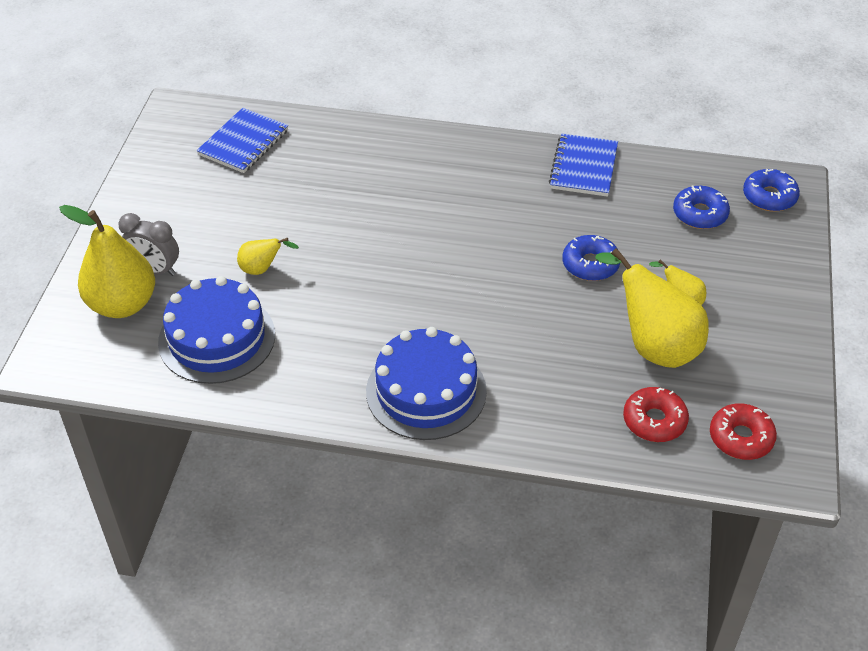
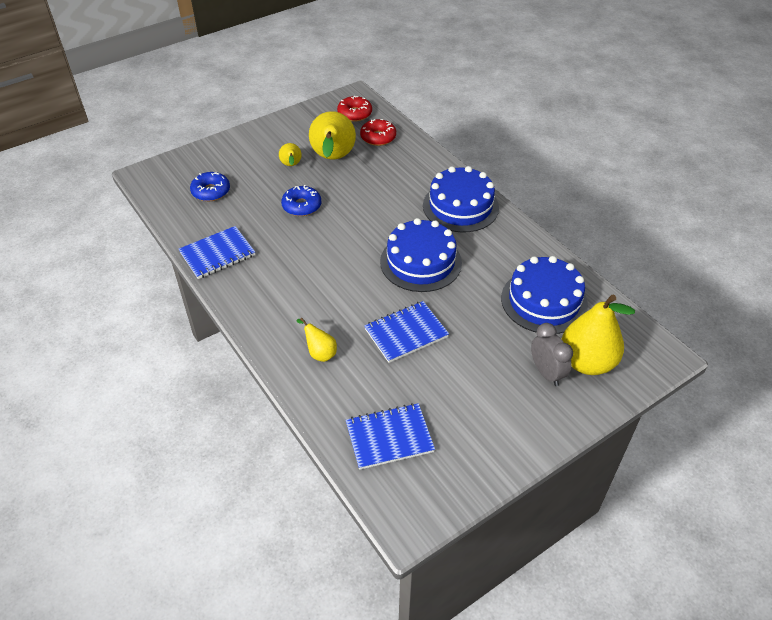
camera: 135 degrees left, 0 degrees up
(262, 269) = (477, 325): yellow pear -> yellow pear (320, 353)
(320, 219) = (406, 333): none -> blue notebook
(388, 292) = (420, 262): none -> blue cake
(769, 197) = (166, 176): blue donut -> none

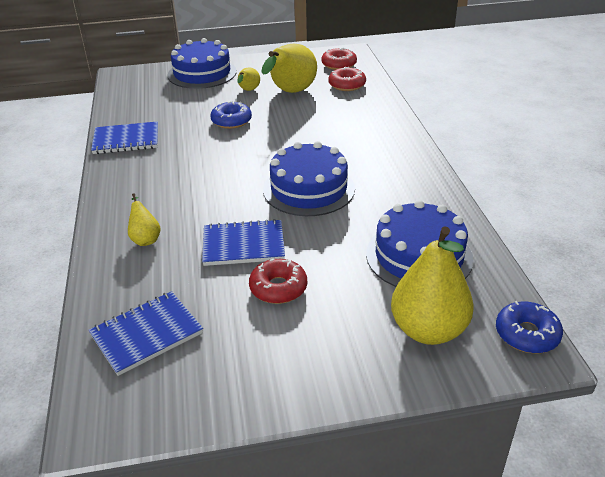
camera: 25 degrees right, 10 degrees down
(211, 191) = (162, 95): blue donut -> blue donut (527, 334)
(389, 437) = (146, 334): blue notebook -> blue notebook turned 45 degrees counterclockwise
(460, 206) = (387, 153): blue cake -> blue cake (202, 73)
(460, 363) = (278, 288): none -> red donut
(546, 373) = (370, 326): grey clock -> none

